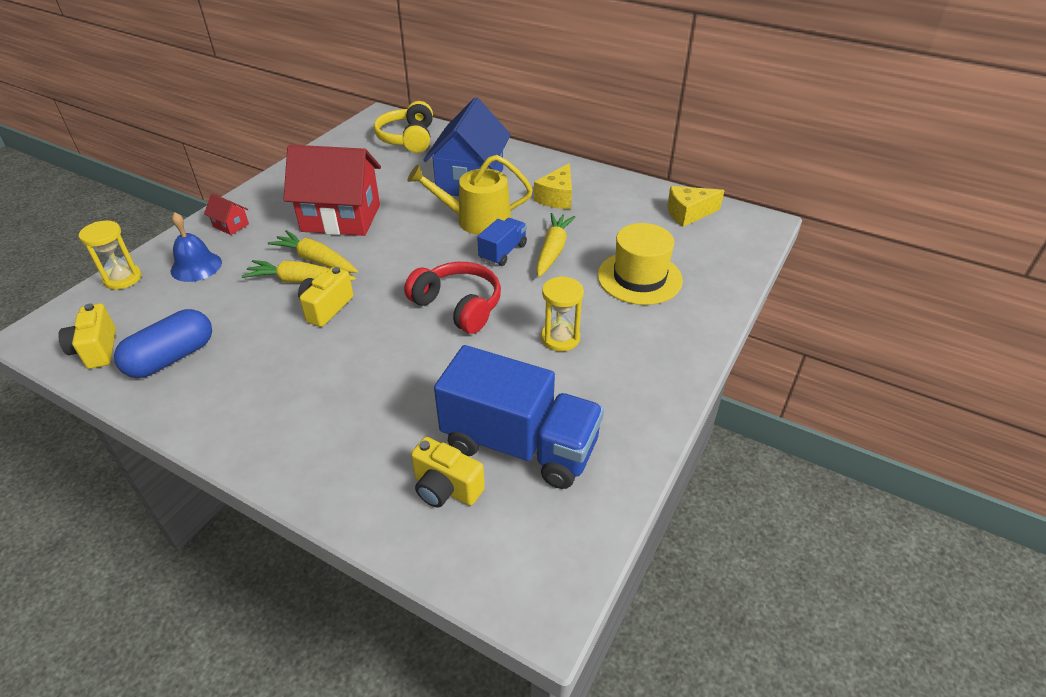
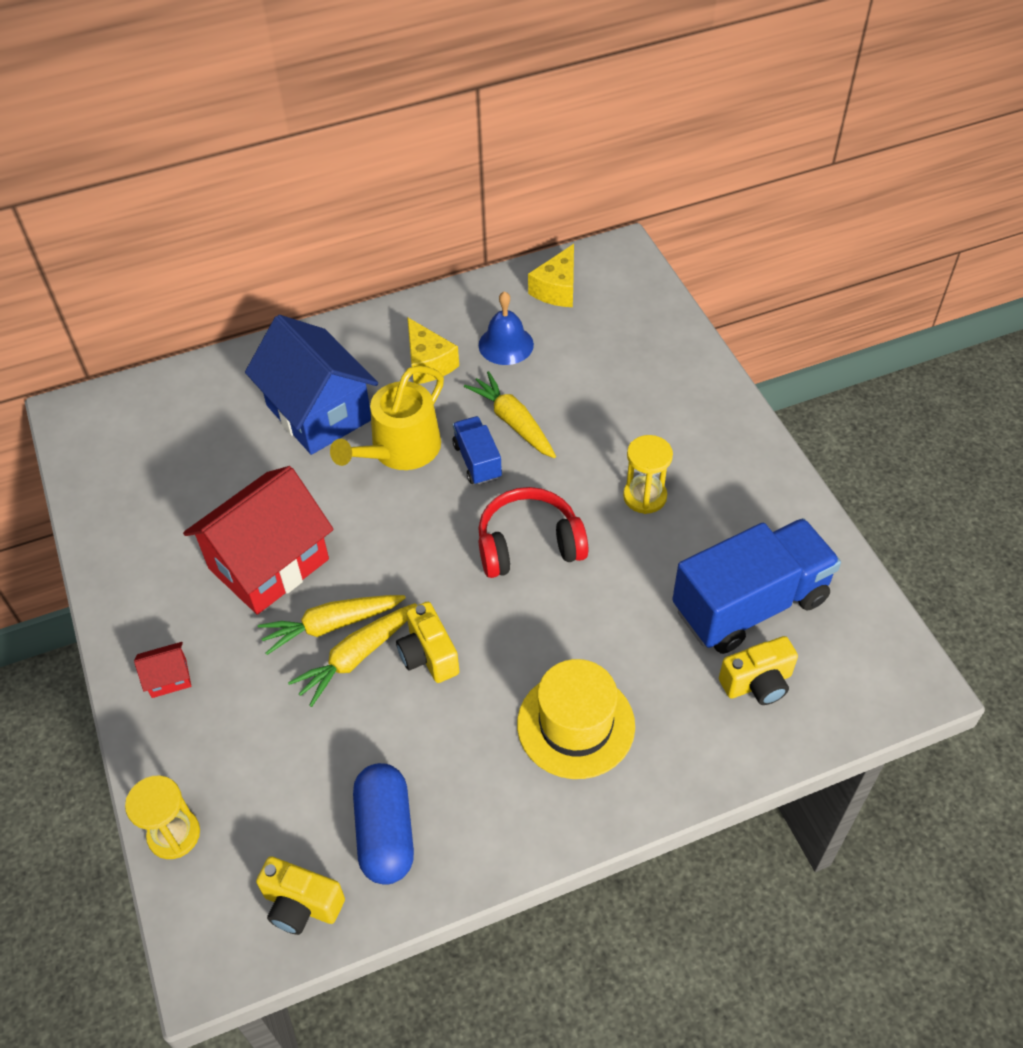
camera: 50 degrees left, 10 degrees up
(196, 266) = (225, 747): blue bell -> blue bell (506, 344)
(408, 139) = (161, 416): yellow headphones -> none
(639, 278) = (615, 388): yellow hat -> yellow hat (576, 725)

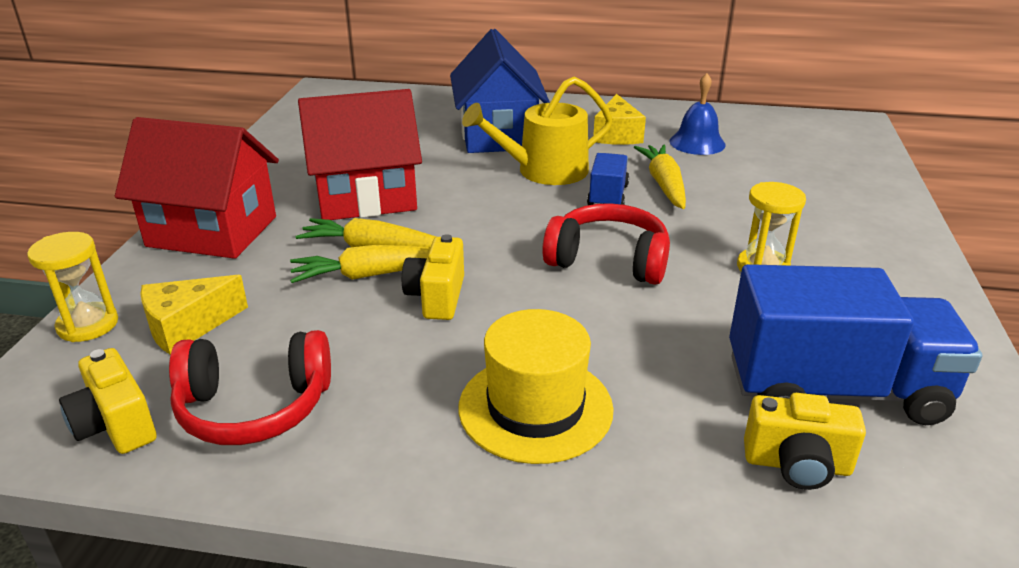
camera: 30 degrees right, 20 degrees down
(169, 678) = (212, 231): red house -> red house, size x2.47
(385, 833) = (254, 407): blue capsule -> red headphones
(557, 289) = (773, 127): yellow cheese -> yellow cheese (187, 327)

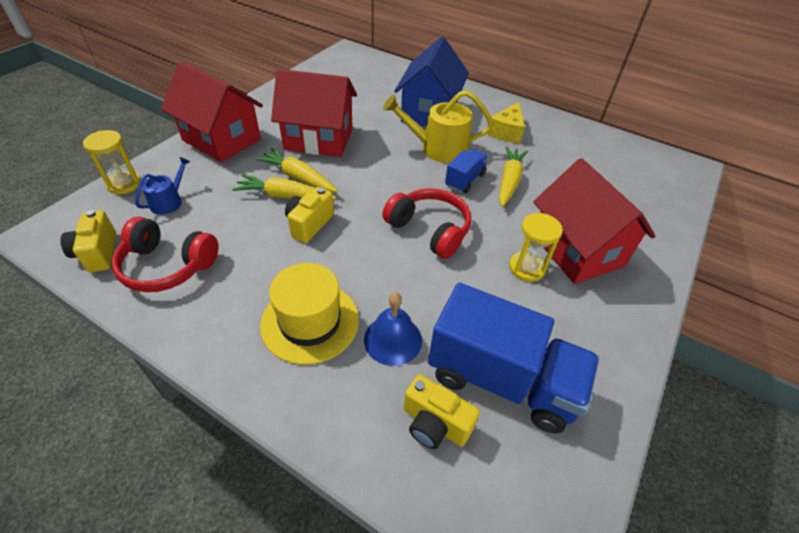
camera: 20 degrees right, 15 degrees up
(187, 327) = (169, 201): yellow cheese -> blue watering can
(697, 143) = (558, 153): blue bell -> blue bell (393, 339)
(804, 234) = (577, 250): none -> red house

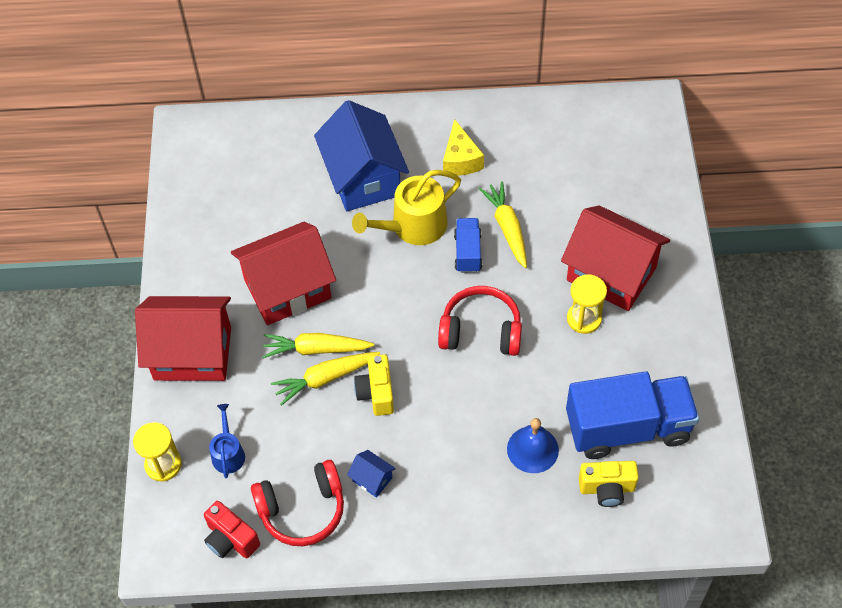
camera: 30 degrees left, 10 degrees up
(97, 253) = (230, 539): yellow camera -> red camera
(240, 278) = (372, 479): none -> blue house
(310, 322) = (462, 477): yellow hat -> none

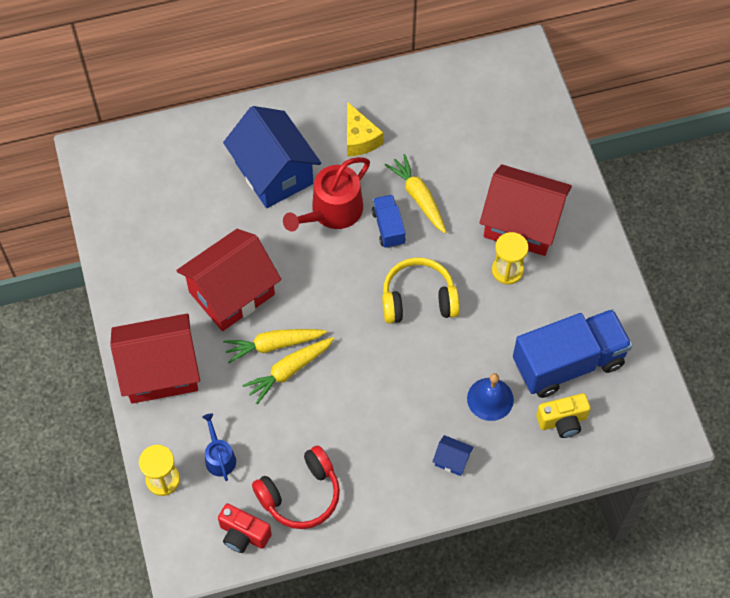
camera: 15 degrees left, 5 degrees up
(372, 479) = (355, 454): blue house -> blue house (452, 460)
(376, 393) = (339, 375): yellow camera -> none
(413, 226) = (332, 211): yellow watering can -> red watering can
(481, 331) = (418, 299): red headphones -> yellow headphones

